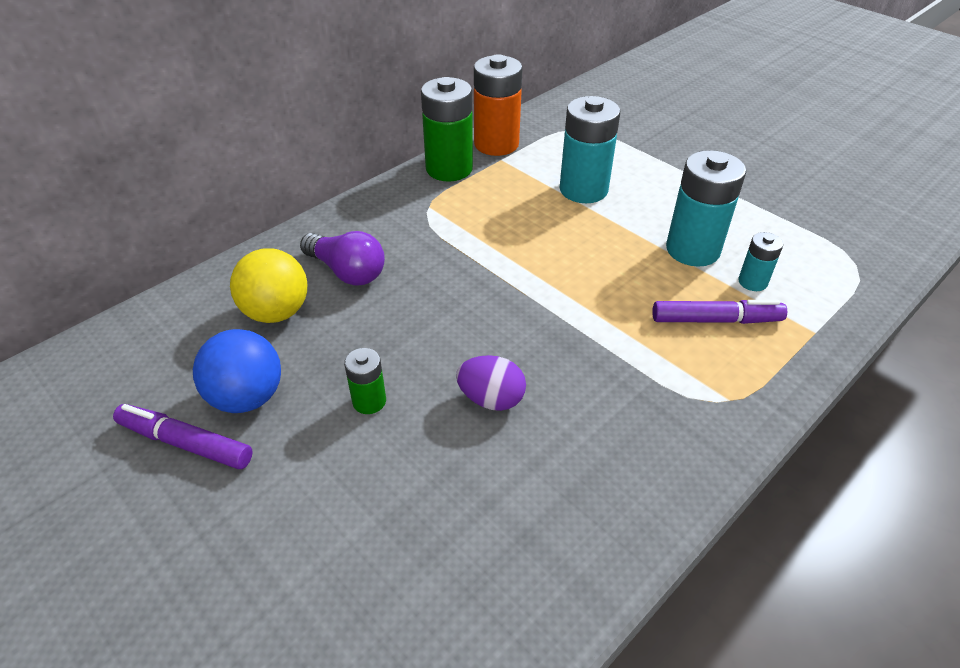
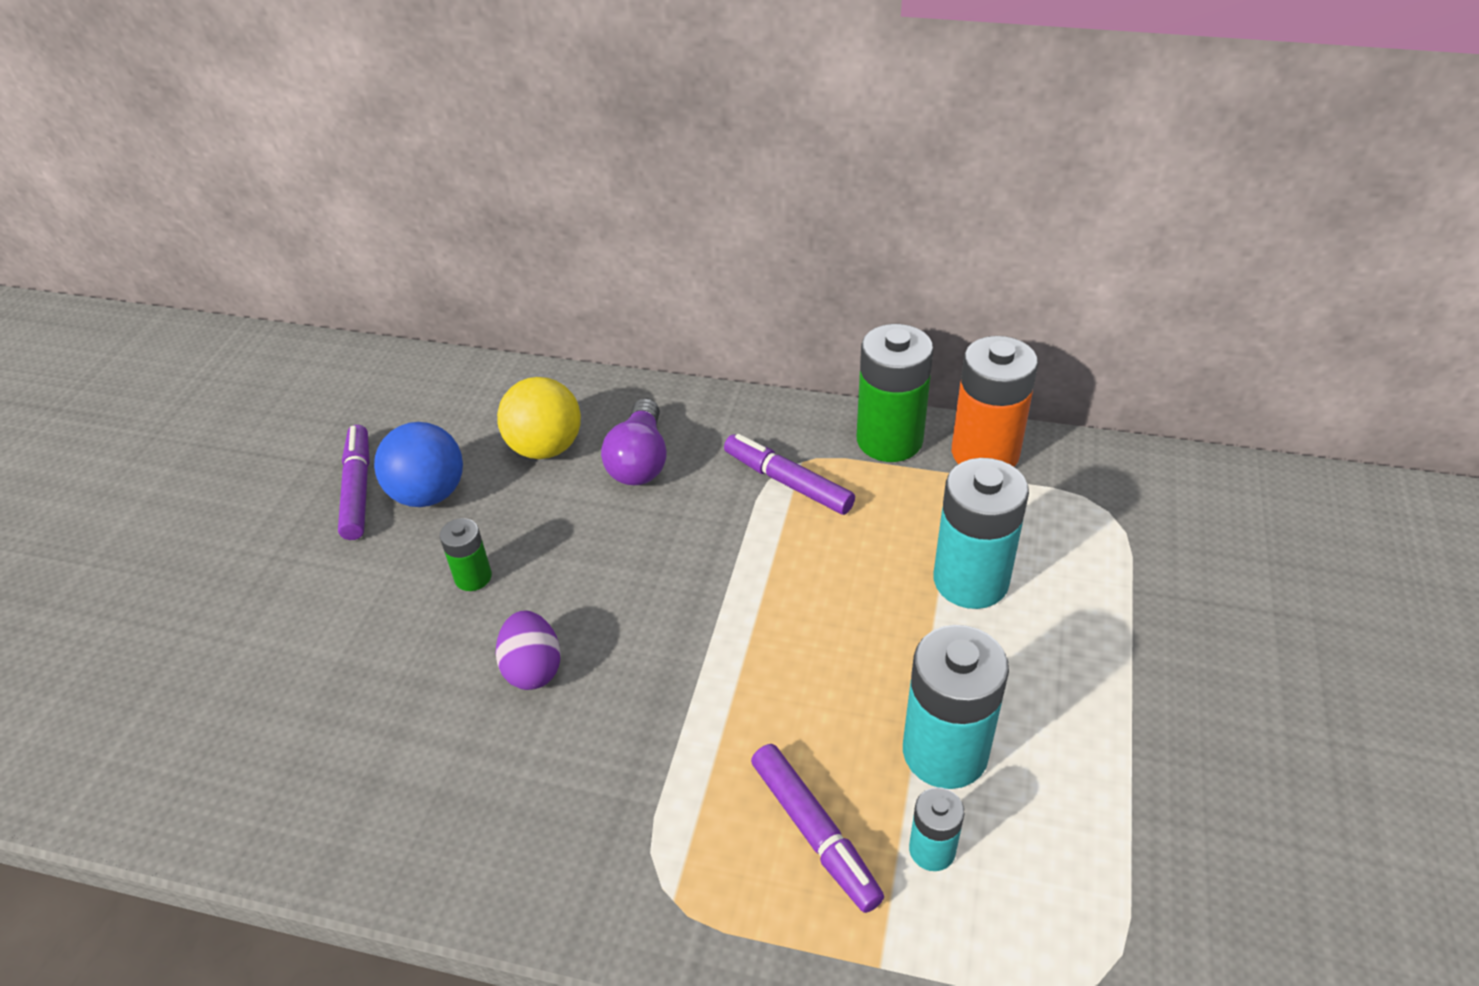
camera: 60 degrees right, 0 degrees up
(440, 218) = (788, 482): none -> purple marker

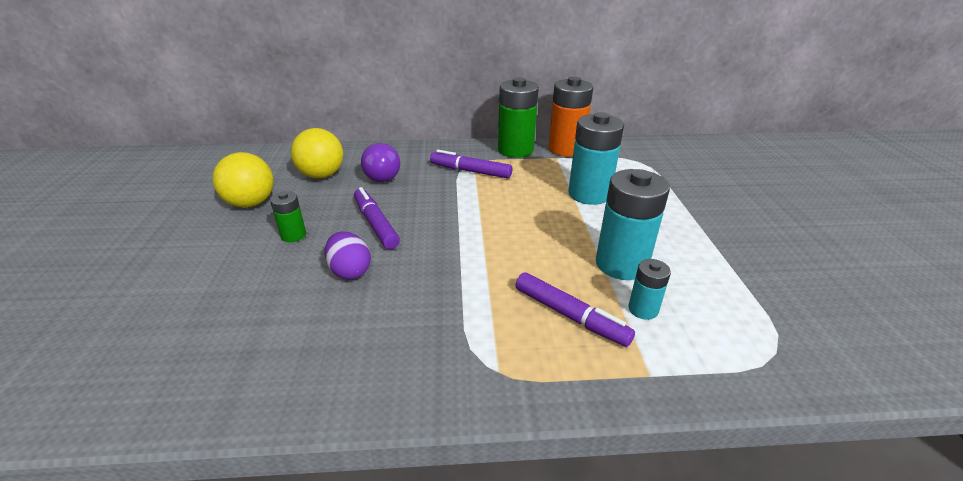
camera: 20 degrees left, 10 degrees down
(358, 489) = (200, 207): purple marker -> purple marker (376, 224)
(428, 494) = (251, 203): blue ball -> yellow ball

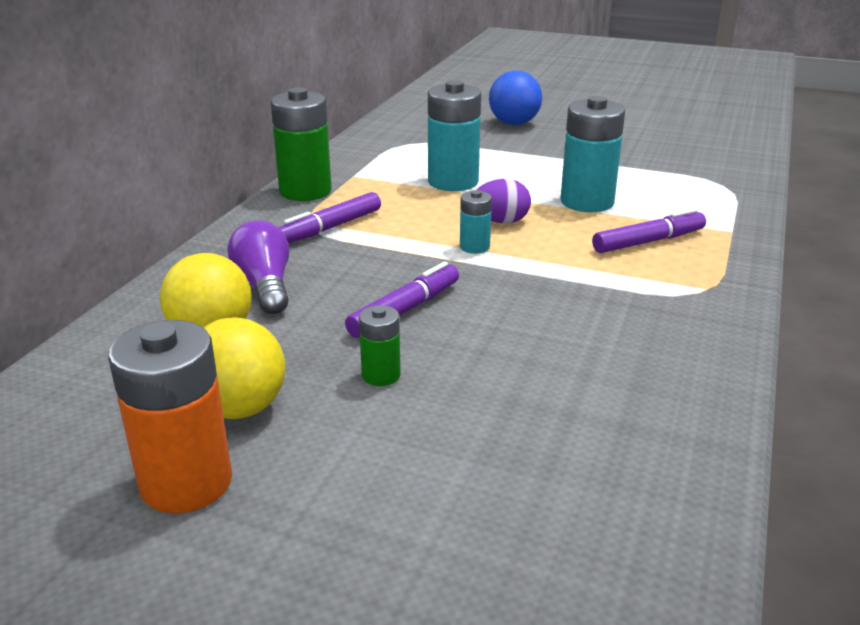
camera: 65 degrees left, 5 degrees down
(350, 271) = (502, 341): purple egg -> purple egg (501, 221)
(376, 224) = (405, 310): purple marker -> purple marker turned 135 degrees clockwise
(381, 173) = (265, 286): purple light bulb -> purple light bulb turned 120 degrees counterclockwise
(566, 149) = (338, 166): orange battery -> orange battery (186, 482)
(643, 309) = (655, 212): turquoise battery -> turquoise battery (474, 247)
(748, 192) = (514, 123): none -> blue ball

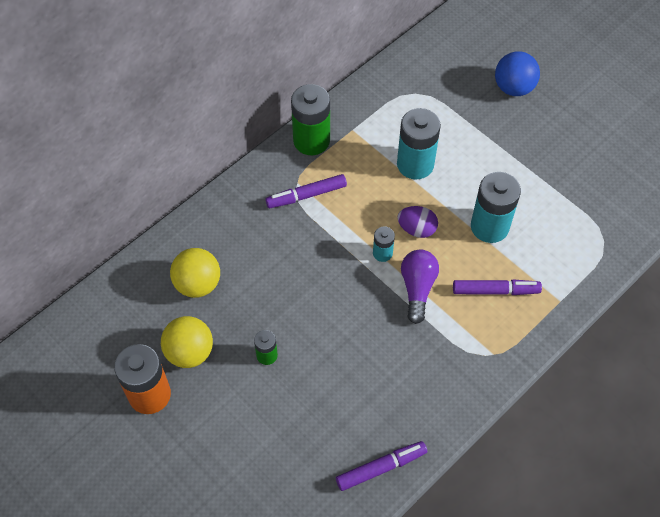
camera: 25 degrees right, 30 degrees up
(265, 286) = (242, 247): purple light bulb -> purple light bulb (417, 288)
(405, 310) = (307, 303): purple marker -> purple marker (381, 468)

